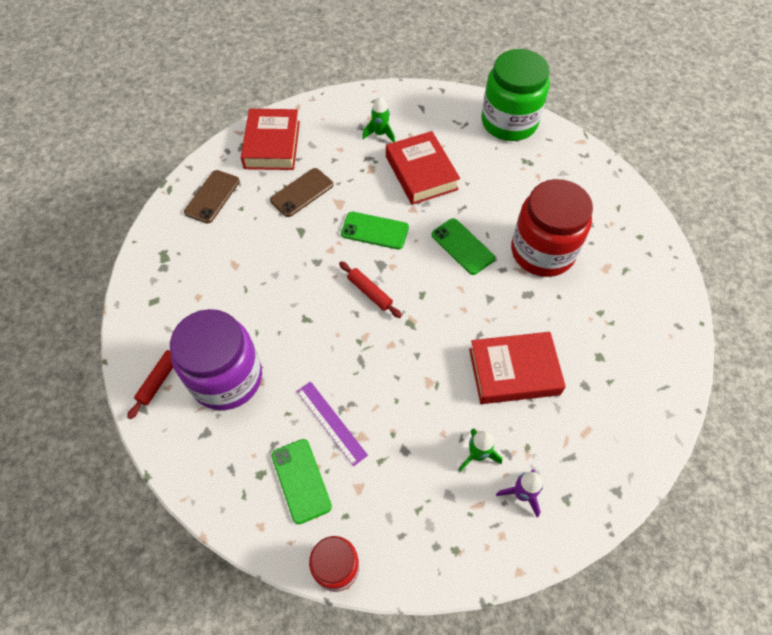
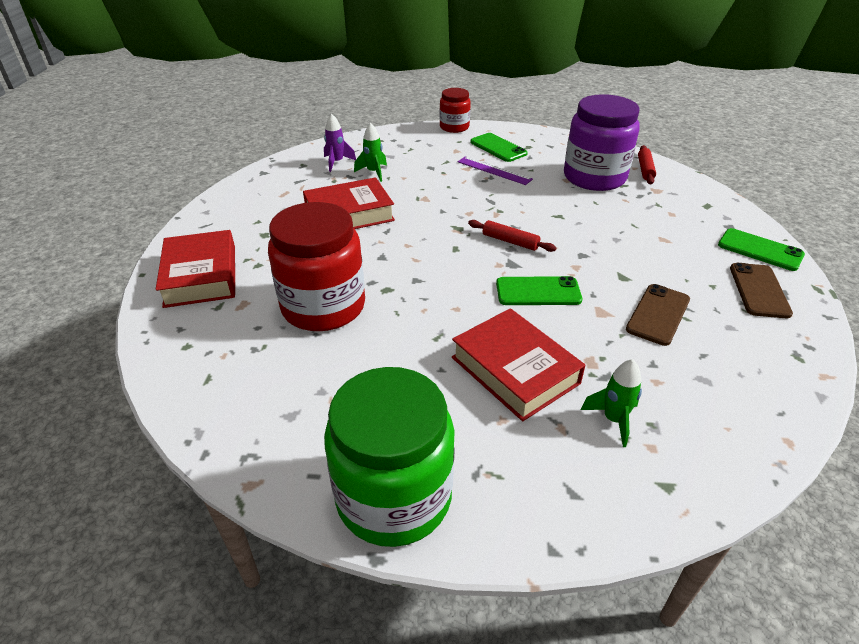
camera: 165 degrees right, 20 degrees down
(272, 145) = (758, 367): red book -> red book (201, 276)
(462, 246) = (424, 295): green phone -> green phone (760, 250)

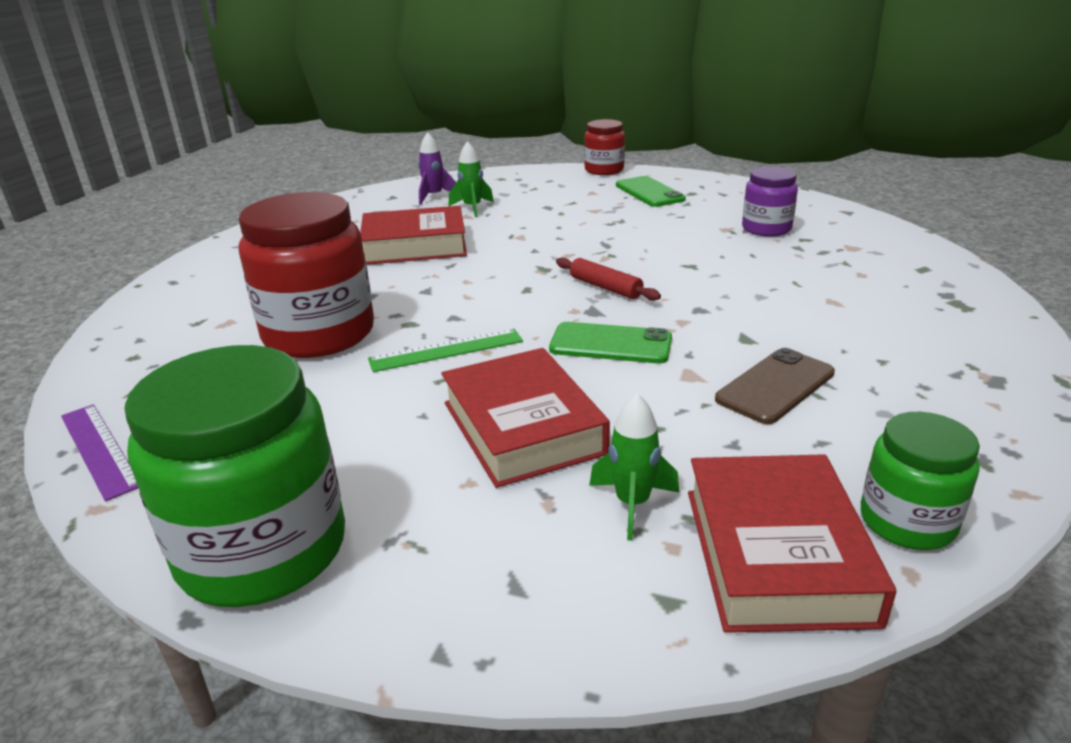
camera: 15 degrees right, 10 degrees down
(201, 276) = (200, 291): red book -> red book (776, 554)
(427, 311) = (446, 350): none -> green ruler
(494, 170) = (629, 214): purple ruler -> purple ruler (99, 449)
(594, 177) = (766, 229): purple jar -> purple jar, size x0.55
(645, 169) = (847, 224): red rolling pin -> none
(759, 290) = (957, 373): brown phone -> none
(760, 250) = (983, 325): green phone -> none
(773, 406) = (907, 521): none -> green jar

